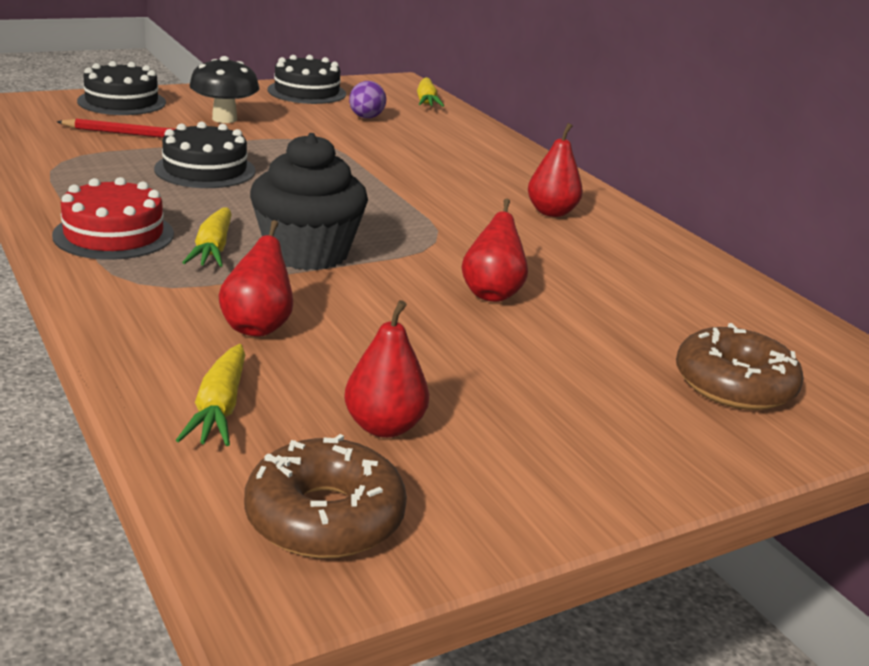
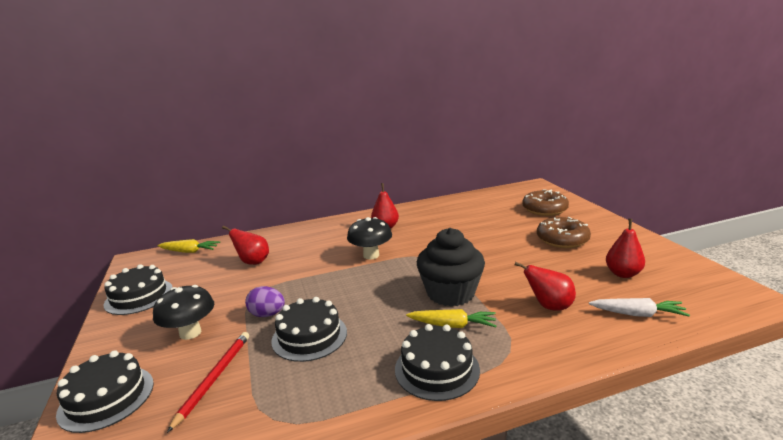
camera: 75 degrees left, 5 degrees down
(114, 234) = (437, 369): red cake -> black cake
(219, 408) = (637, 314): yellow carrot -> white carrot
(324, 517) = (699, 287): brown donut -> brown donut (562, 239)
(366, 118) = (215, 273): purple egg -> purple egg (267, 314)
(433, 201) = (371, 255): none -> black mushroom
(491, 293) = (485, 246): red pear -> red pear (253, 262)

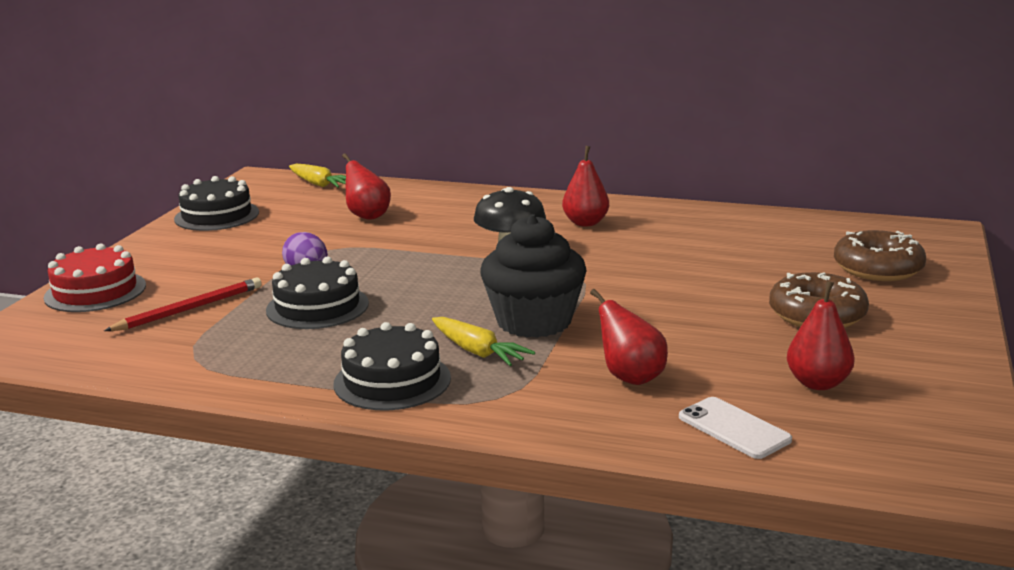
camera: 35 degrees right, 0 degrees up
(106, 398) = (95, 291): black cake -> red cake
(190, 333) = (218, 264): black mushroom -> none
(637, 314) = (734, 428): white carrot -> white phone

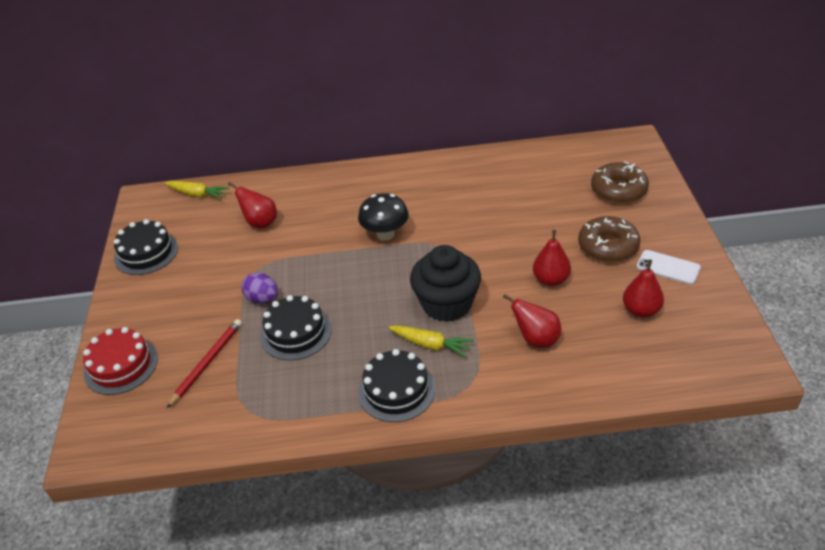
camera: 20 degrees left, 20 degrees up
(585, 223) = (416, 190): red pear -> red pear (551, 280)
(734, 428) = (618, 365): white phone -> white phone (668, 267)

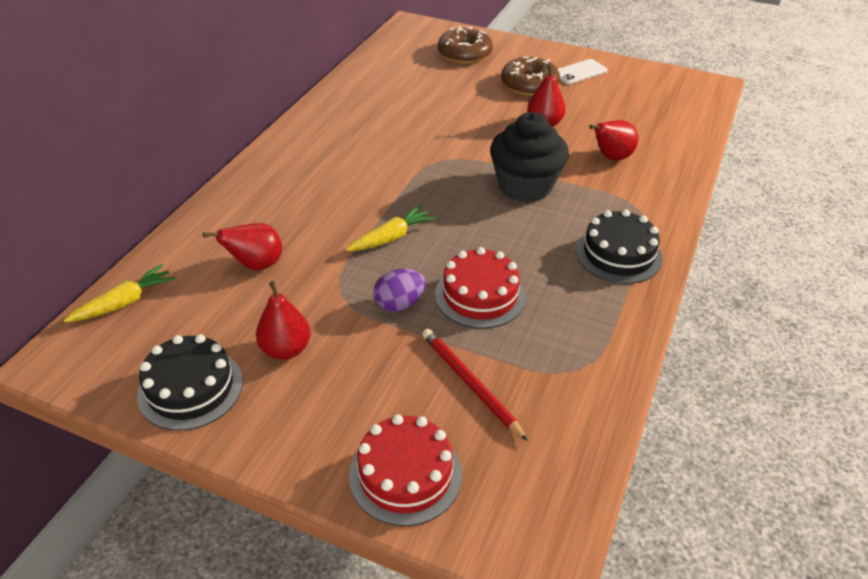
camera: 65 degrees left, 0 degrees up
(296, 333) = (480, 295): black cake -> red cake
(385, 234) = (384, 185): black mushroom -> none
(431, 345) = (573, 213): yellow carrot -> yellow carrot (391, 238)
(641, 310) = (617, 101): red pear -> red pear (286, 349)

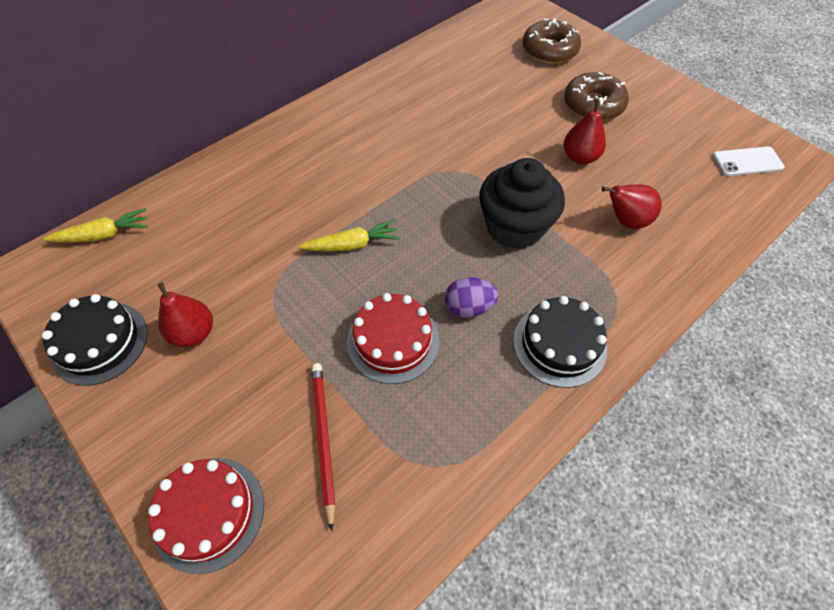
camera: 25 degrees right, 15 degrees up
(256, 265) = (223, 233): red pear -> none
(399, 304) = (315, 322): purple egg -> purple egg (469, 307)
(579, 72) = (656, 103): white phone -> white phone (747, 162)

